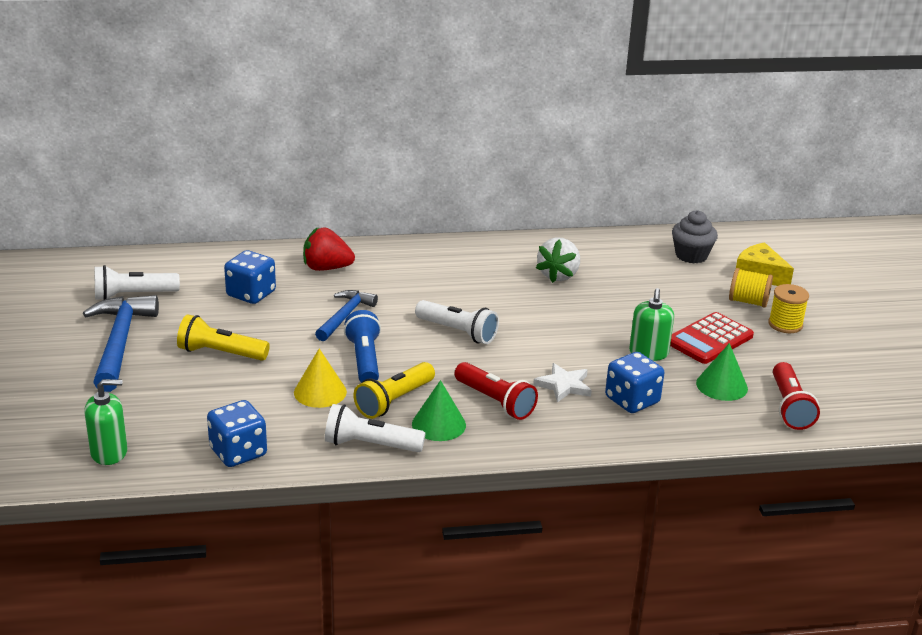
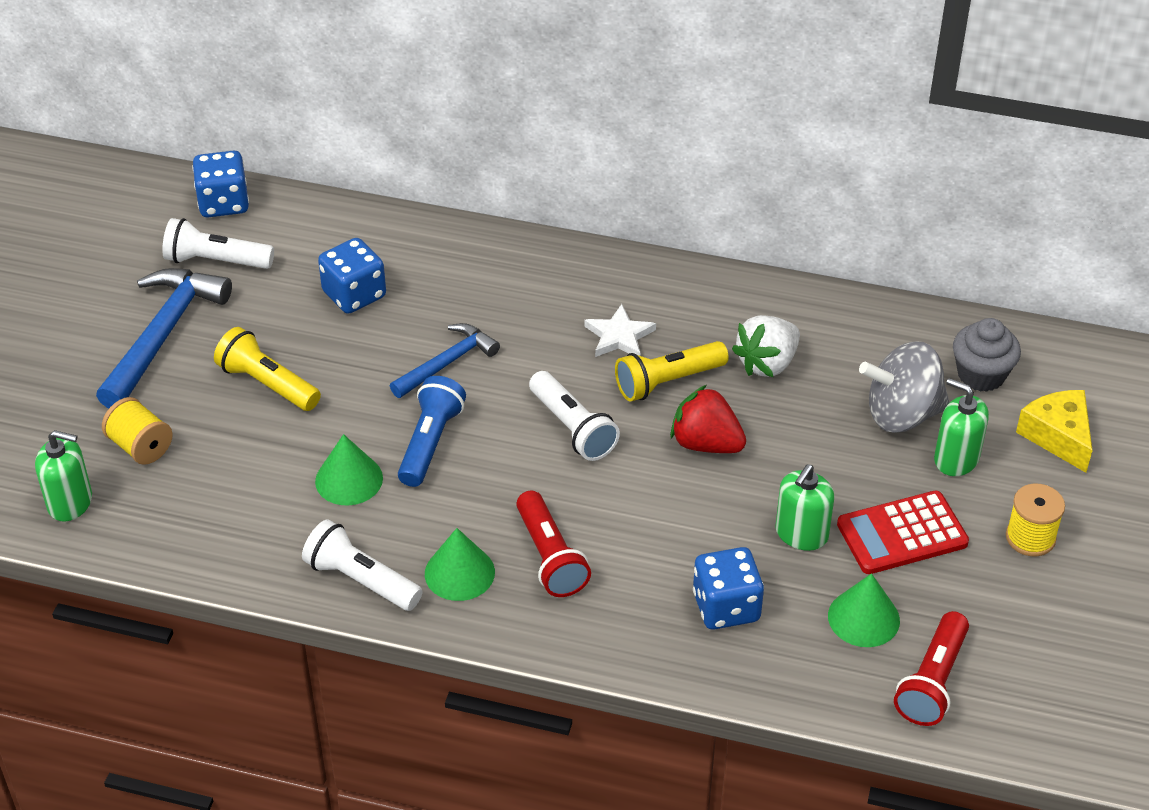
camera: 25 degrees right, 15 degrees up
(238, 452) = (207, 545): blue dice -> blue dice (224, 203)
(320, 392) = (349, 479): yellow cone -> green cone
(326, 268) = (470, 273): red strawberry -> red strawberry (706, 443)
(394, 401) = (428, 520): yellow flashlight -> yellow flashlight (667, 382)
(564, 385) = (653, 556): white star -> white star (619, 336)
(661, 283) = (902, 414): none -> grey spinning top
(710, 297) = (956, 459): none -> green soap dispenser
(748, 301) = (1005, 481): yellow spool -> yellow spool (140, 446)

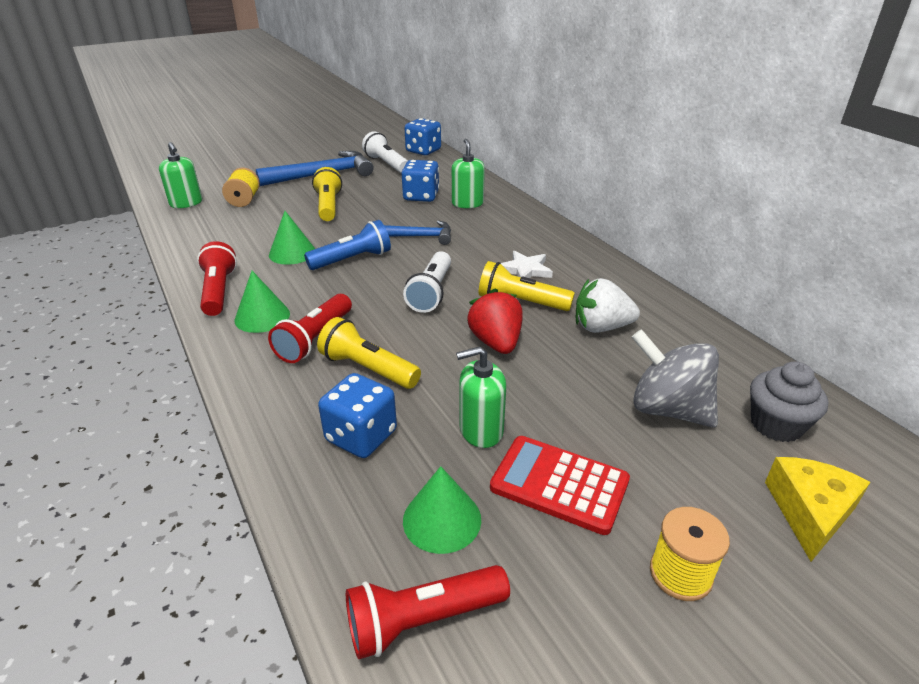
camera: 45 degrees right, 10 degrees down
(360, 580) = (218, 291): white flashlight -> red flashlight
(641, 549) = (367, 369): none -> yellow flashlight
(956, 459) = (679, 465): green soap dispenser -> green soap dispenser (467, 203)

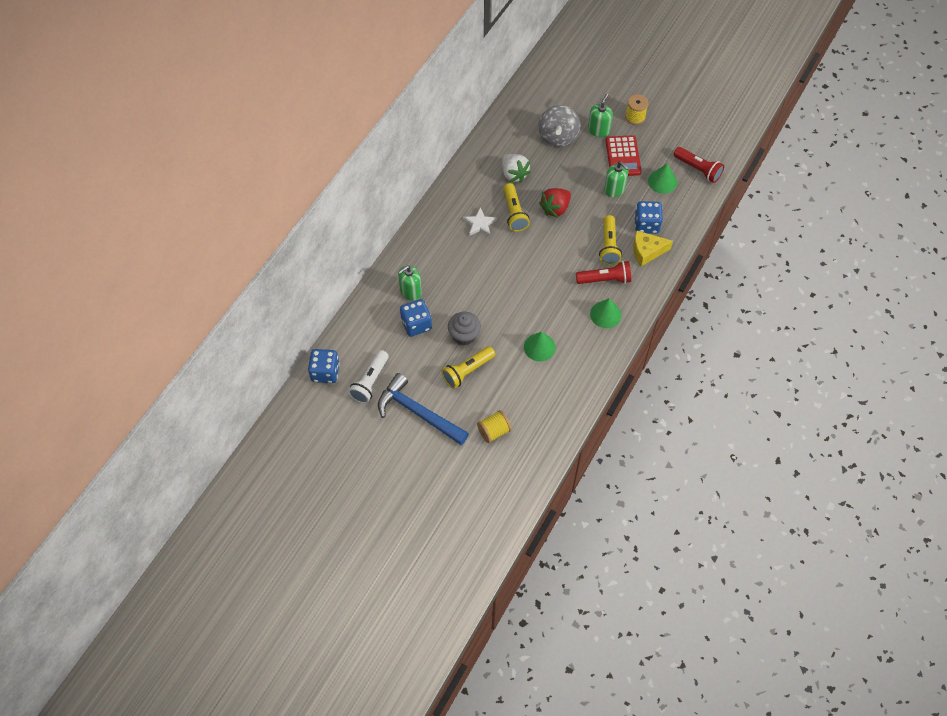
camera: 120 degrees left, 25 degrees up
(186, 203) = (522, 466): green soap dispenser -> green soap dispenser (598, 130)
(218, 291) = (600, 352): red flashlight -> none
(352, 259) = (525, 311): blue flashlight -> none
(417, 236) = (476, 295): blue hammer -> none
(431, 292) = (532, 254): white flashlight -> none
(776, 424) = (543, 104): grey cupcake -> grey cupcake (464, 335)
(810, 512) = (584, 90): yellow cheese -> yellow cheese (647, 251)

